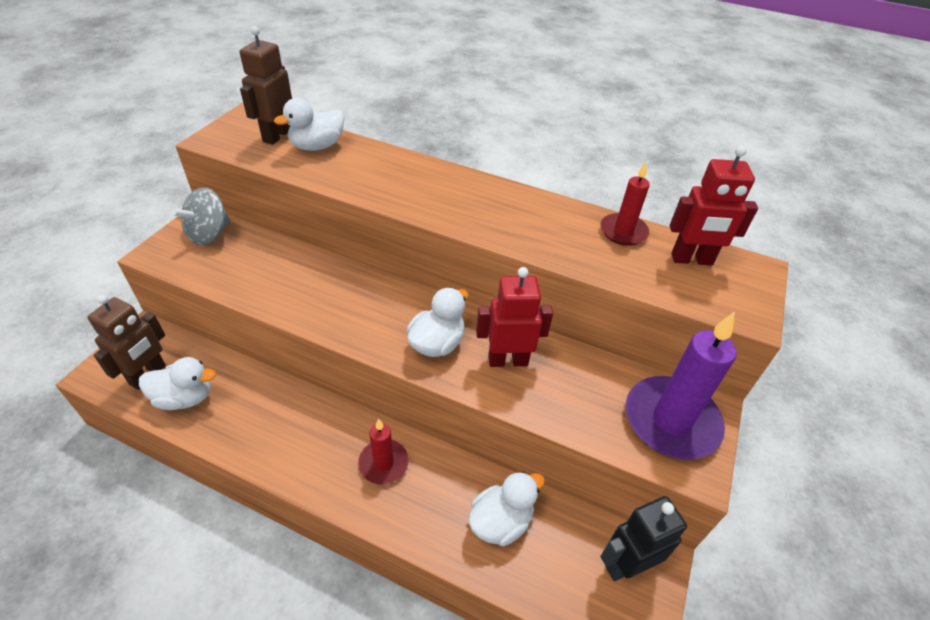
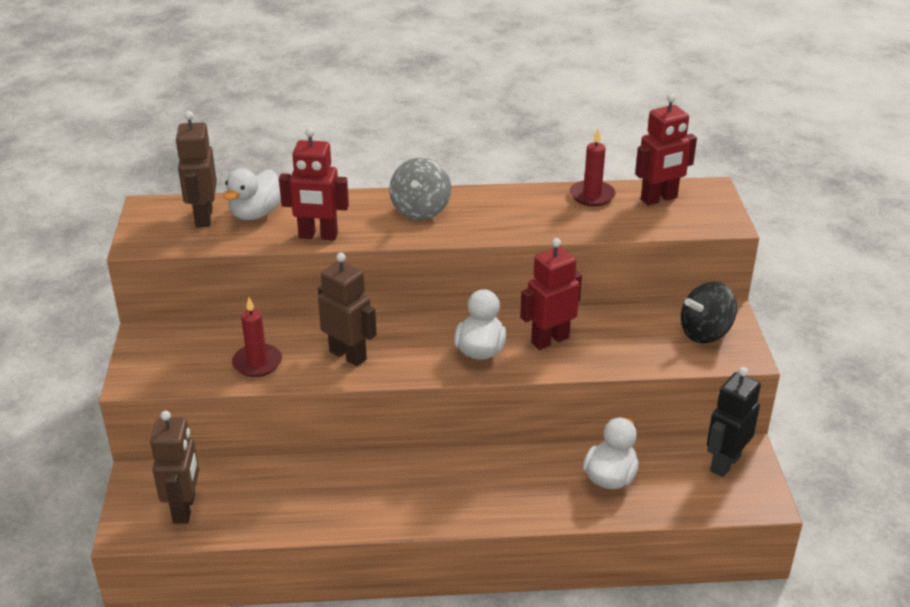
camera: 25 degrees left, 10 degrees down
(185, 398) = (243, 510): white duck -> none
(209, 234) = (171, 344): grey spinning top -> grey spinning top (420, 210)
(325, 300) = (348, 355): none -> brown robot
(345, 182) = (318, 236): none -> red robot
(383, 463) = (480, 480): red candle -> red candle (257, 363)
(671, 421) = (705, 333): purple candle -> black spinning top

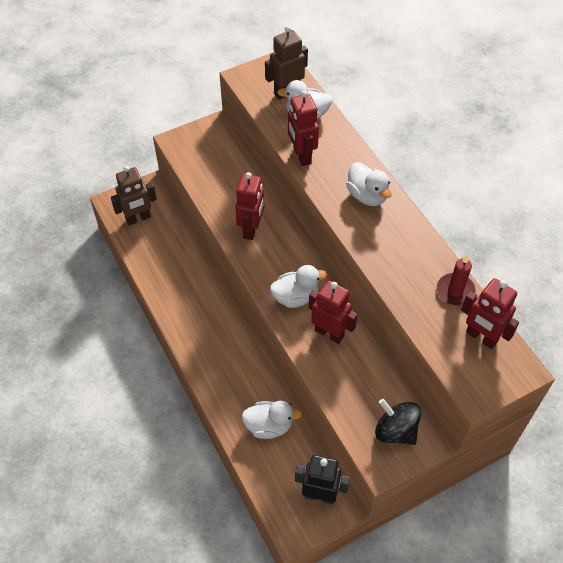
camera: 65 degrees right, 20 degrees up
(257, 363) = (220, 188): red candle -> none
(348, 355) = (251, 229): brown robot -> red robot
(420, 210) = (367, 196): grey spinning top -> white duck

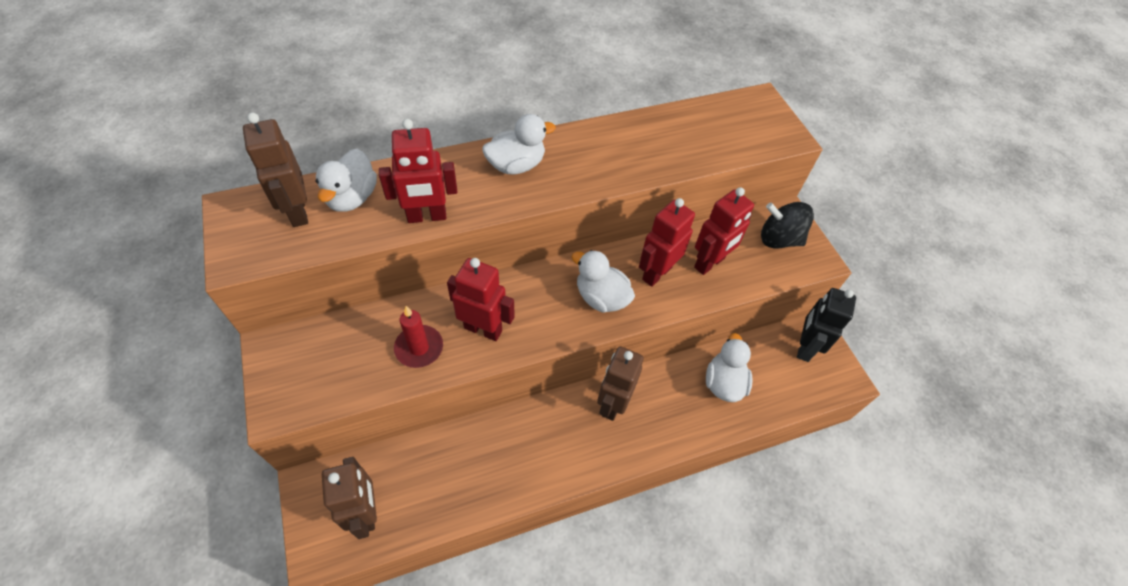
camera: 85 degrees left, 0 degrees up
(235, 346) = (613, 404): none -> brown robot
(295, 297) = (601, 297): white duck -> white duck turned 45 degrees counterclockwise
(395, 431) = (779, 239): black spinning top -> black spinning top turned 60 degrees clockwise
(455, 291) = (665, 123): red candle -> red candle (419, 348)
(481, 337) = (724, 117): red robot -> red robot (709, 263)

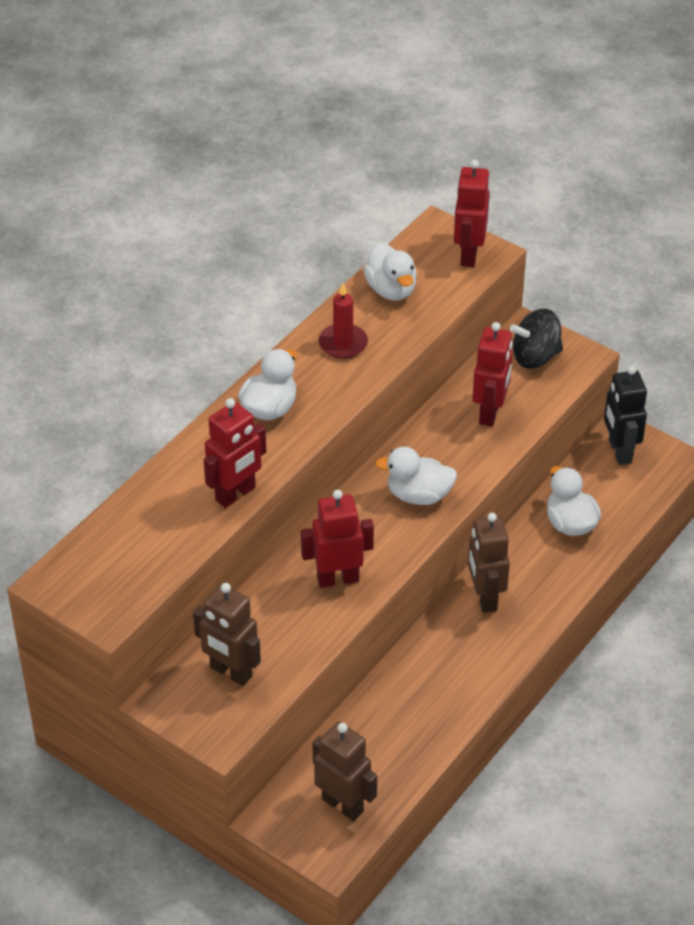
camera: 30 degrees left, 10 degrees down
(297, 212) = (115, 553): brown robot -> brown robot (231, 672)
(352, 198) = (151, 515): white duck -> white duck (391, 290)
(419, 348) = (296, 625): red candle -> red candle (343, 344)
(656, 273) = (450, 447): red robot -> red robot (468, 255)

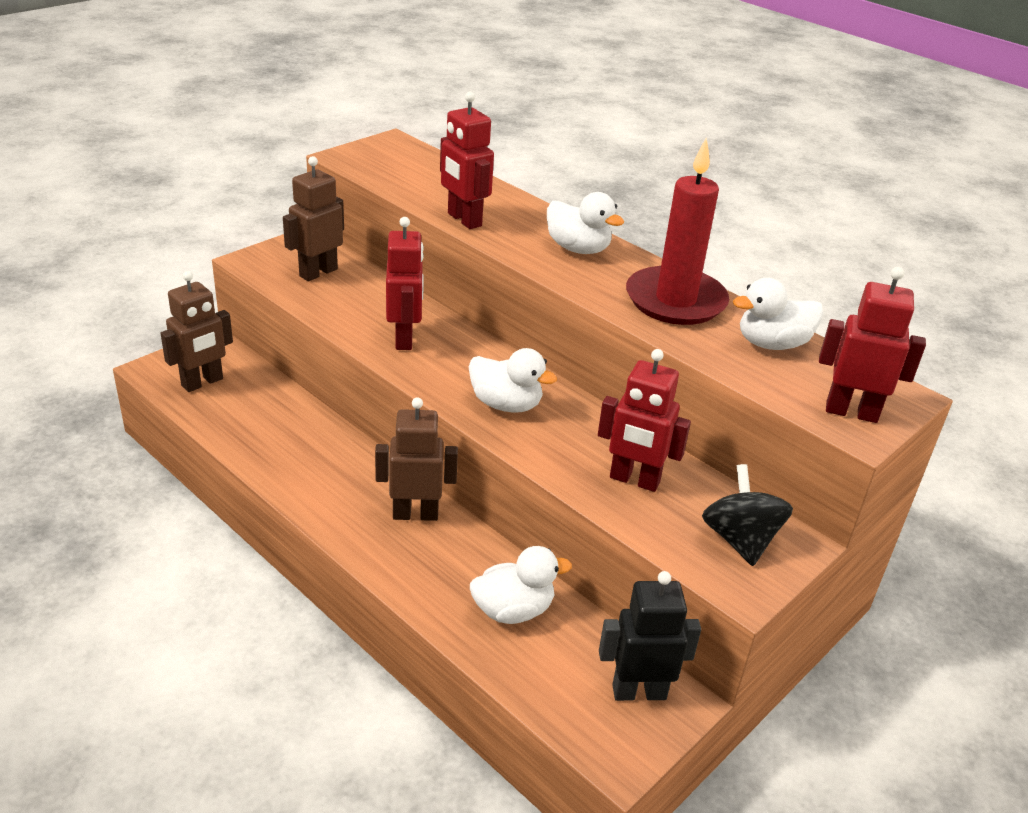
camera: 95 degrees right, 10 degrees down
(343, 344) = (675, 300): red candle -> red candle, size x1.79
(418, 495) = (506, 404): white duck -> white duck turned 105 degrees clockwise

